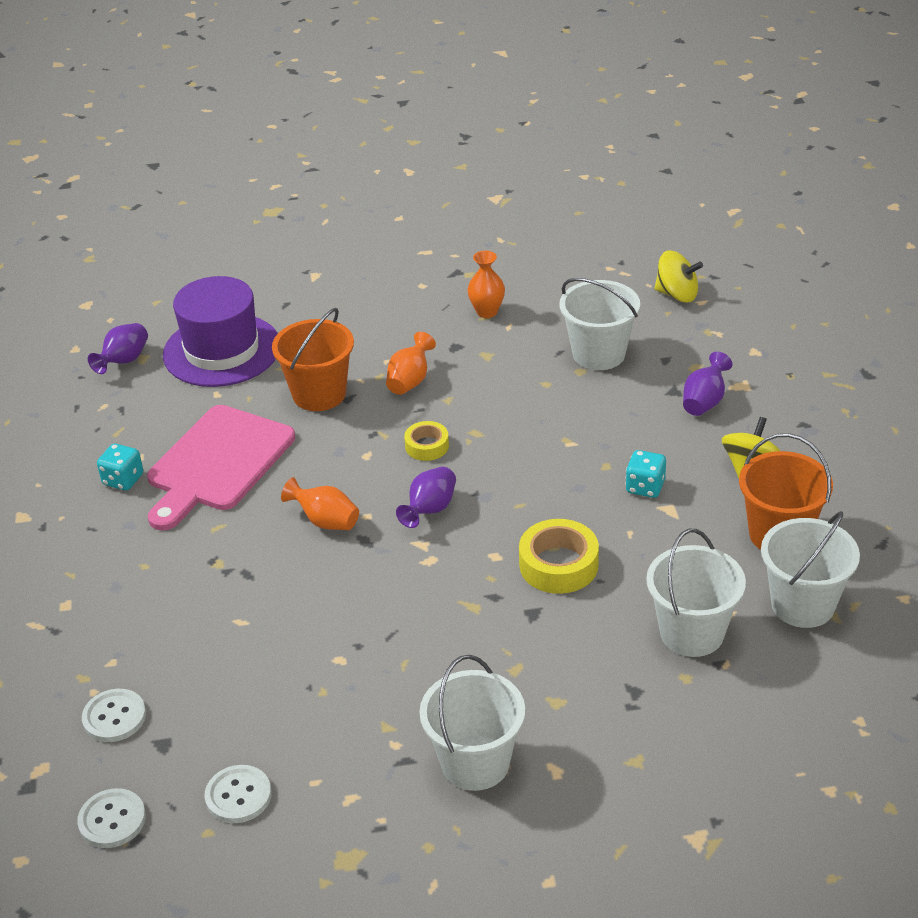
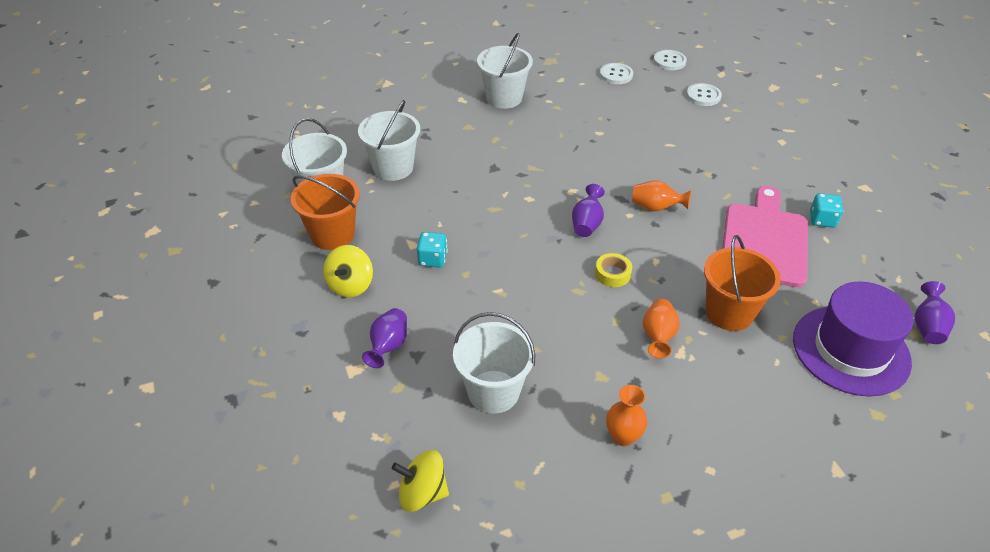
camera: 165 degrees right, 5 degrees up
(558, 565) = (484, 197): yellow tape -> none

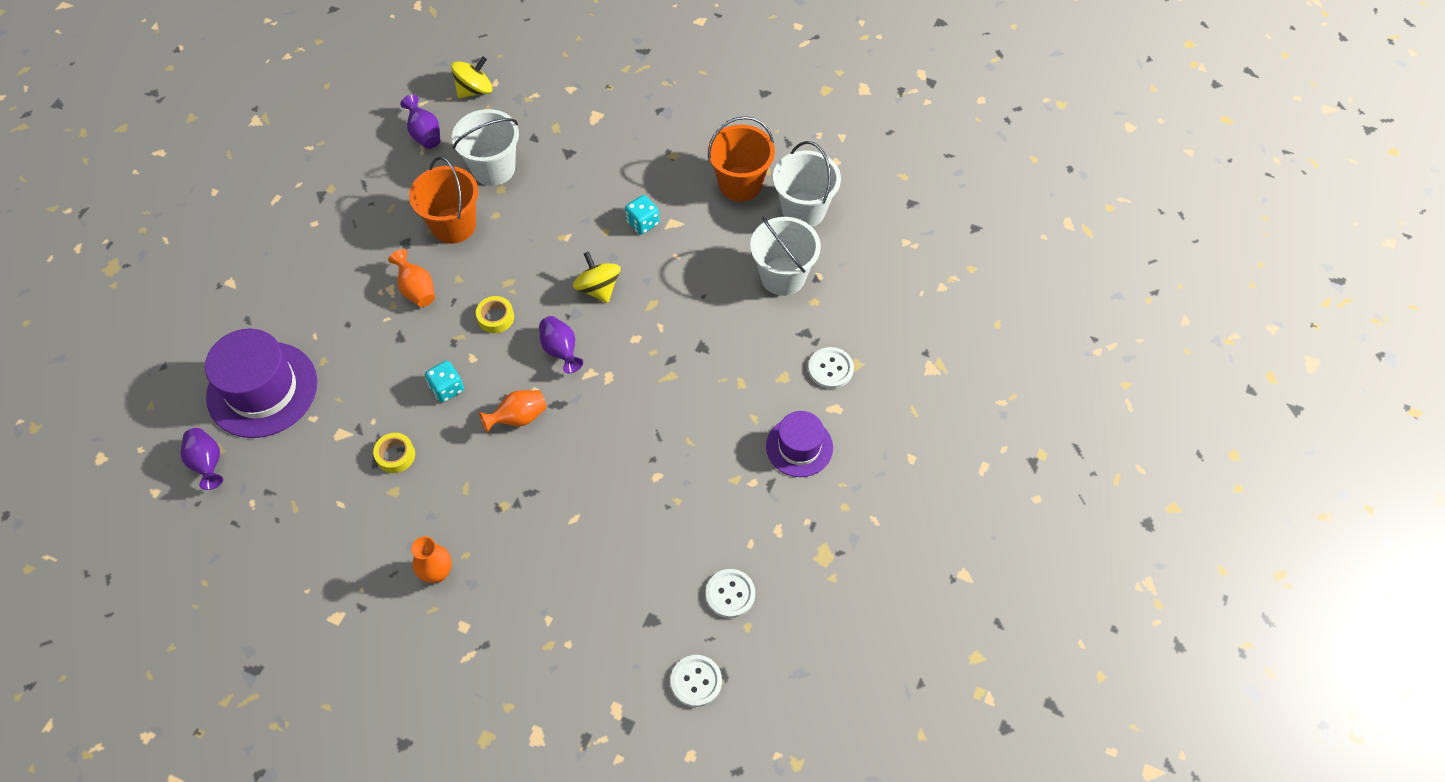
camera: 135 degrees right, 15 degrees up
(350, 285) = (673, 160): yellow spinning top -> yellow spinning top (598, 288)
(388, 346) = (593, 144): purple vase -> purple vase (425, 134)
(504, 98) = (799, 447): white bucket -> purple hat
(623, 436) = (385, 203): orange vase -> orange vase (437, 572)
(703, 96) = (603, 640): white button -> white button (830, 369)
(729, 312) = (377, 352): orange bucket -> orange bucket (453, 225)
(764, 240) = (395, 455): pink cutting board -> yellow tape
(822, 220) = (356, 527): turquoise dice -> turquoise dice (447, 389)

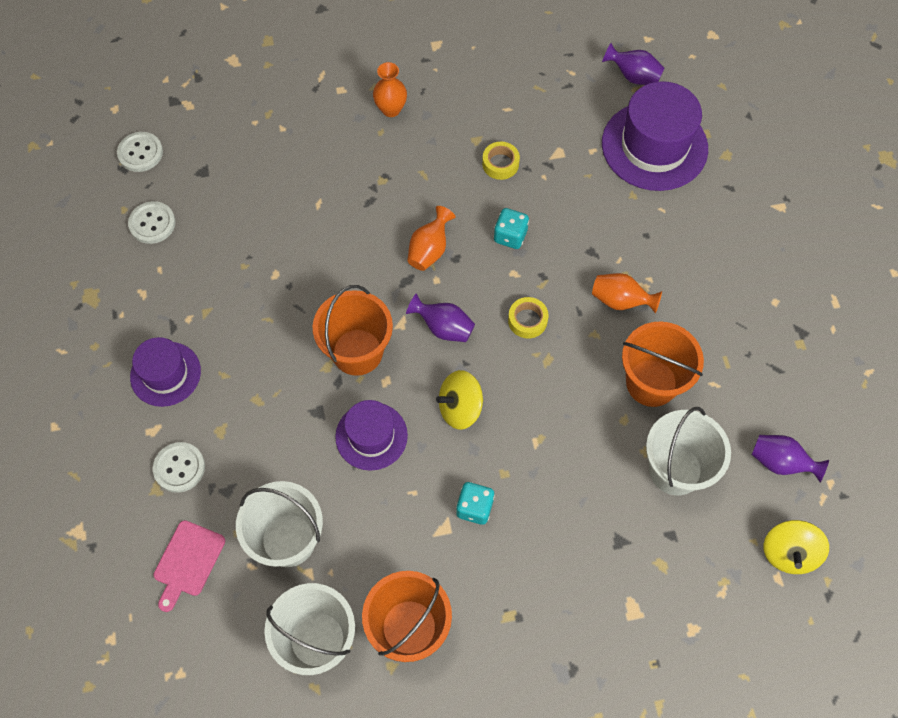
camera: 145 degrees right, 5 degrees up
(598, 288) = (460, 408): yellow spinning top -> yellow spinning top turned 135 degrees clockwise
(639, 372) = (357, 352): none -> orange bucket
(676, 307) = (371, 436): none -> purple hat
(861, 303) = (188, 562): none -> pink cutting board

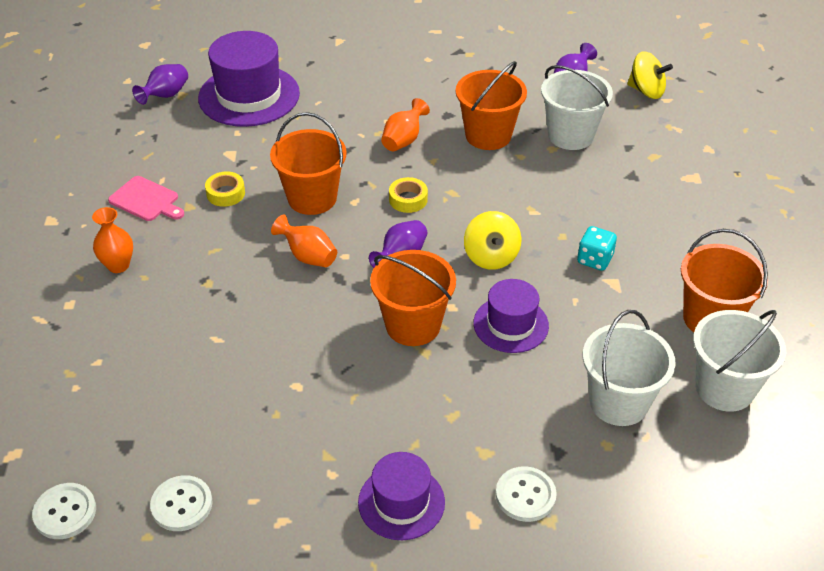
camera: 80 degrees left, 20 degrees down
(188, 562) = (639, 494): pink cutting board -> pink cutting board (146, 200)
(510, 236) = (312, 198): turquoise dice -> orange bucket

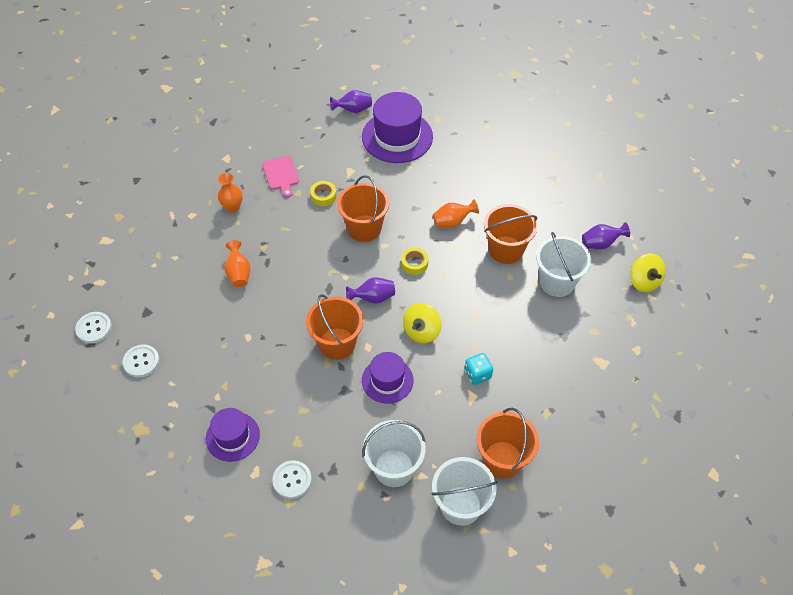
camera: 40 degrees right, 10 degrees up
(308, 256) = (326, 264): orange vase -> orange vase (239, 273)

